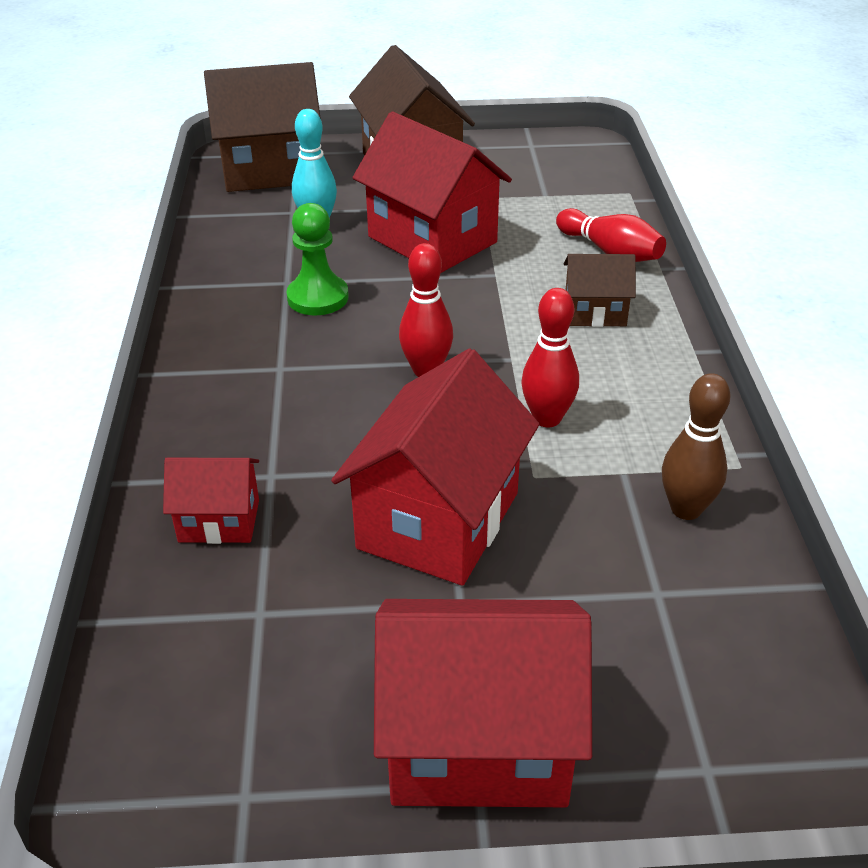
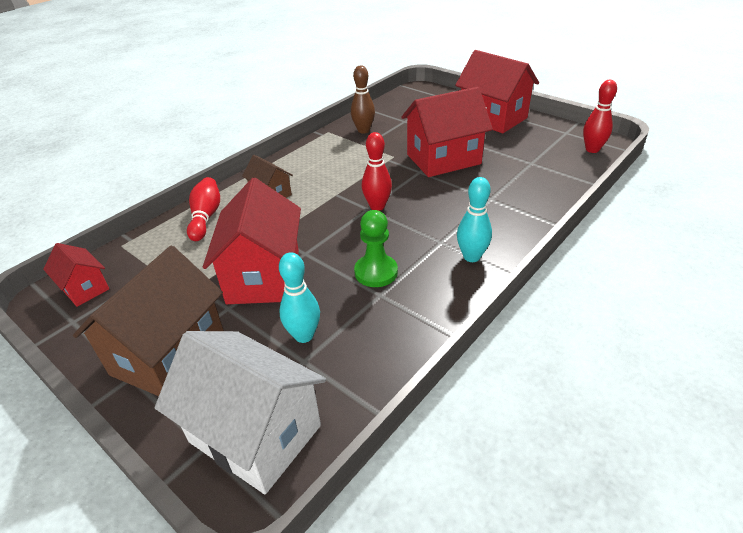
camera: 135 degrees left, 0 degrees up
(218, 368) = (471, 257): none -> turquoise bowling pin
(219, 521) = (525, 192): red house -> red house (85, 288)
(270, 170) = (255, 433): brown house -> white house
(547, 418) = (360, 169): red bowling pin -> red bowling pin (592, 149)

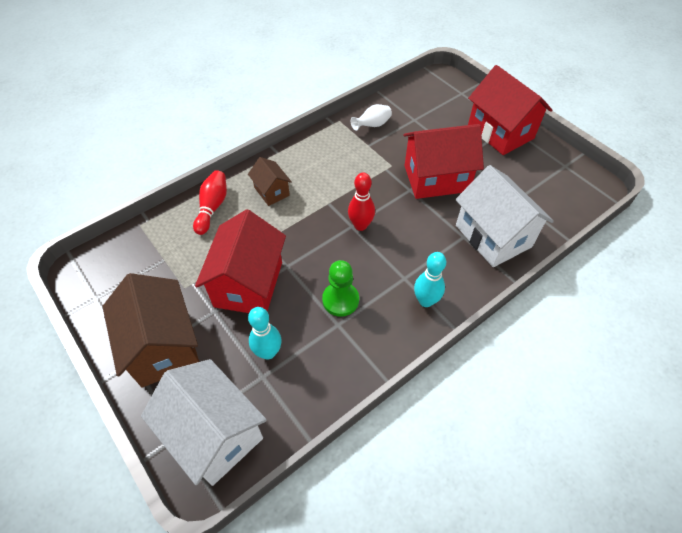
camera: 10 degrees right, 15 degrees up
(85, 288) = (107, 266): red house -> none
(169, 354) = (163, 346): brown house -> brown house turned 60 degrees counterclockwise
(363, 130) = (372, 125): brown bowling pin -> white vase
(520, 193) = (493, 236): none -> white house
(592, 149) = (581, 194): red bowling pin -> none

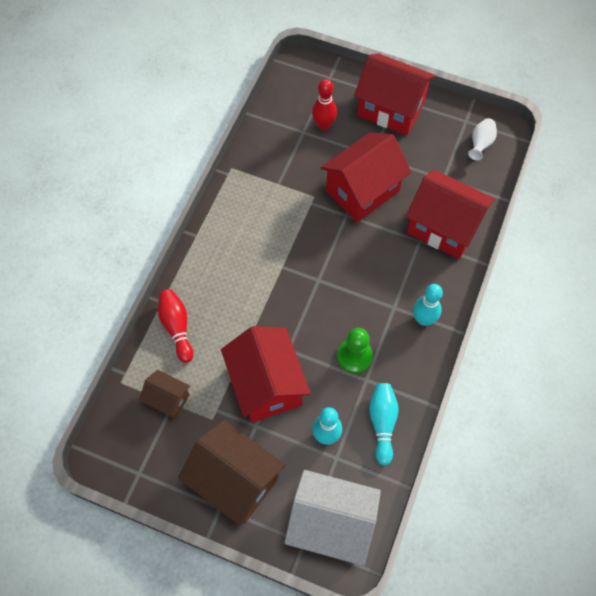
camera: 30 degrees left, 10 degrees up
(271, 191) = (221, 281): brown house -> brown house (168, 399)
(326, 370) = (382, 423): none -> turquoise bowling pin
(360, 225) = (326, 275): red bowling pin -> red bowling pin (323, 125)
(372, 125) = (267, 158): white vase -> white vase (480, 144)
(493, 236) = (443, 227): white house -> red house

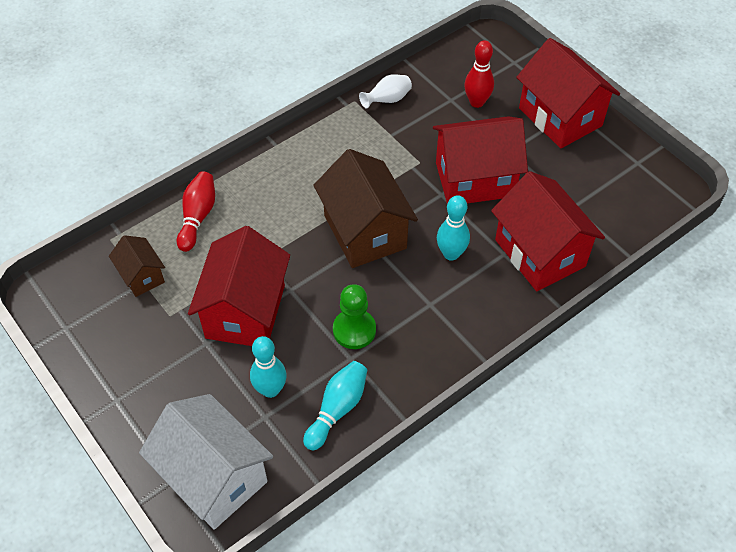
camera: 30 degrees right, 10 degrees down
(235, 480) = (149, 383): brown house -> brown house (365, 232)
(423, 319) = (454, 331): turquoise bowling pin -> turquoise bowling pin (451, 254)
(480, 144) = (639, 192): white vase -> white vase (387, 100)

